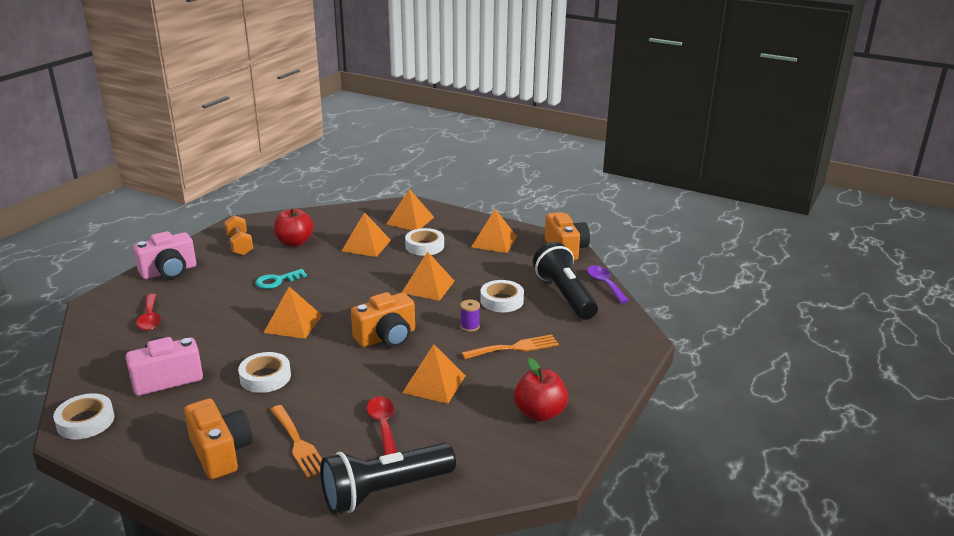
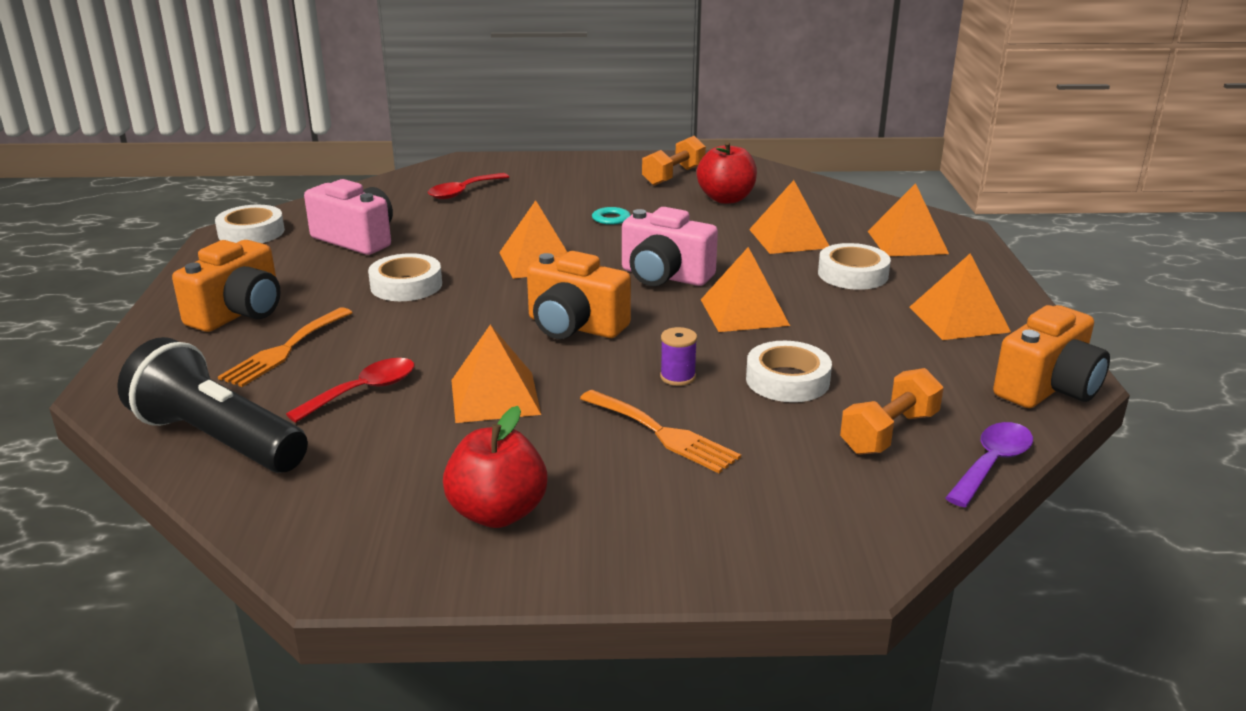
camera: 60 degrees right, 0 degrees up
(169, 272) = (566, 167): pink camera -> pink camera (664, 276)
(565, 295) = (889, 433): black flashlight -> orange dumbbell

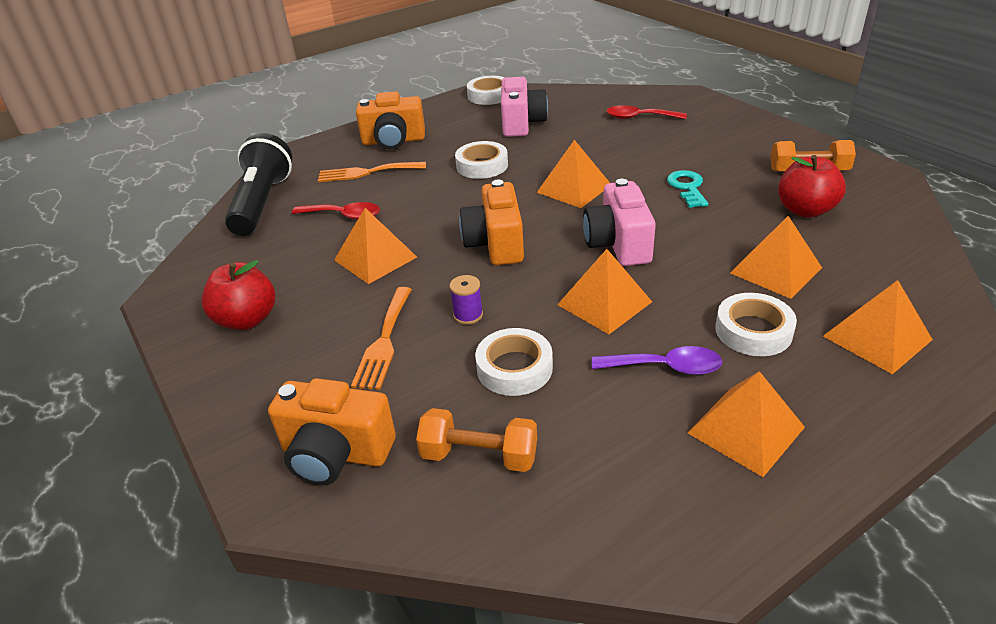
camera: 60 degrees right, 10 degrees up
(992, 464) = (479, 541): purple spoon -> purple spoon (665, 367)
(1047, 388) = (666, 542): orange camera -> orange camera (336, 453)

